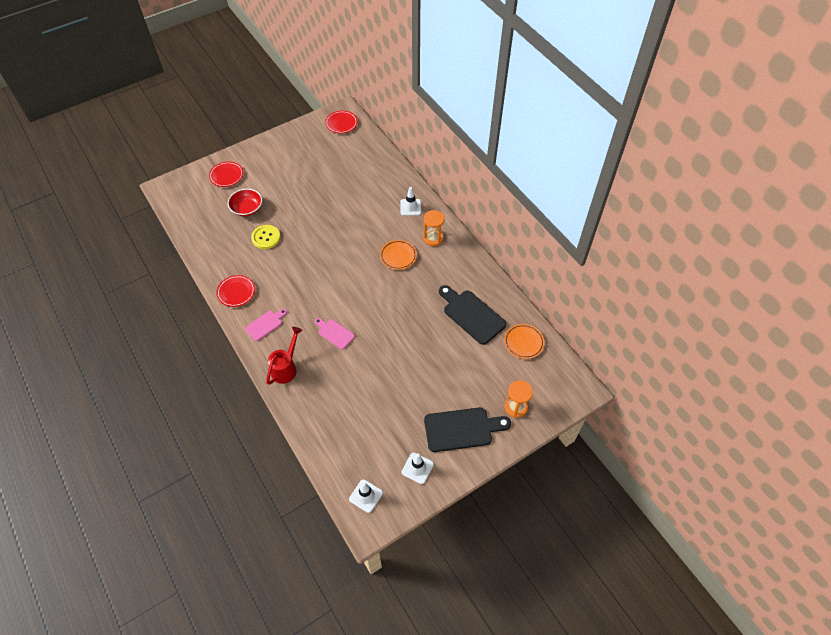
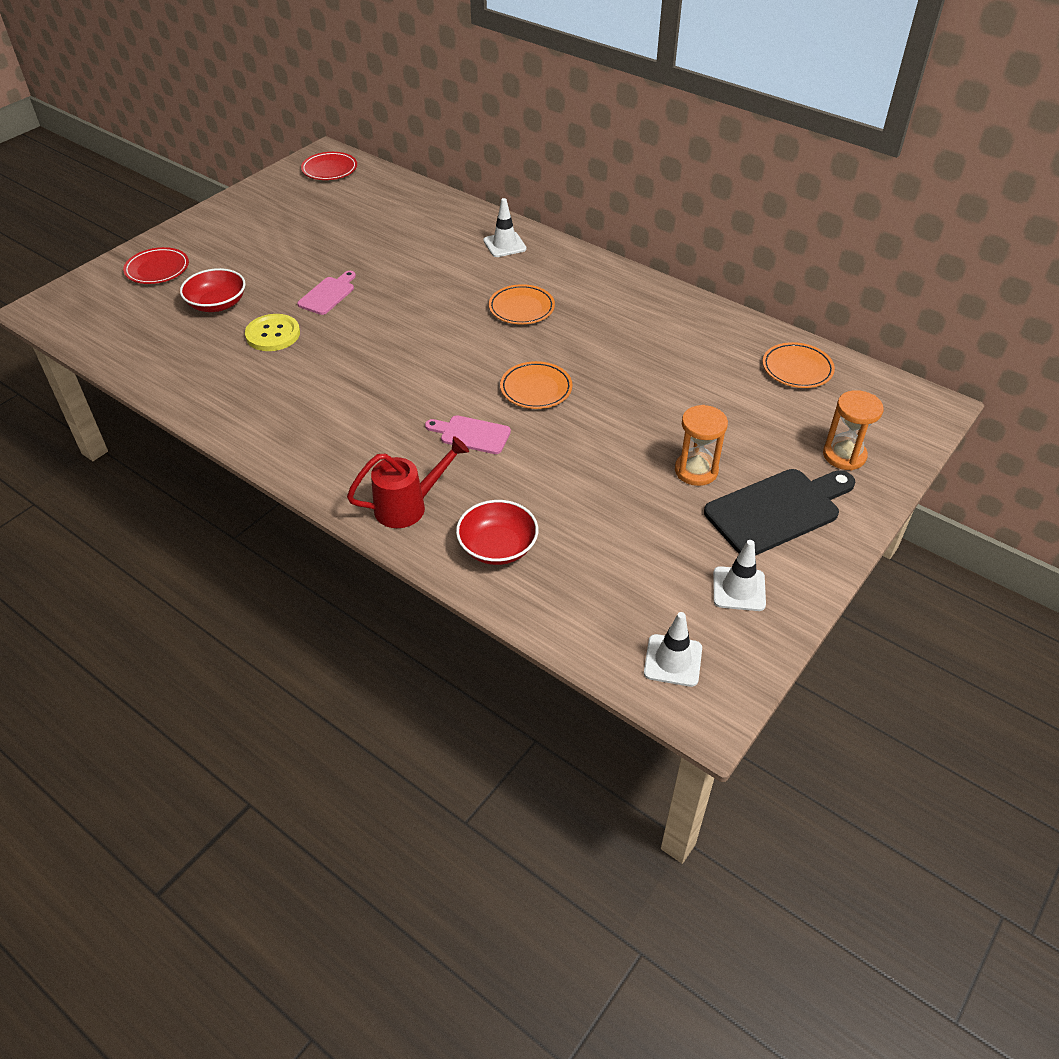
camera: 20 degrees left, 10 degrees down
(236, 292) = (255, 421): red plate -> none
(265, 324) = (335, 454): pink cutting board -> pink cutting board (328, 294)
(286, 367) = (409, 506): red watering can -> red watering can turned 60 degrees clockwise
(316, 405) = (497, 547): none -> red bowl
(380, 313) = (536, 389): none -> orange plate
(433, 238) = (565, 274): orange hourglass -> orange hourglass (696, 471)
(472, 315) = (691, 354): black cutting board -> none

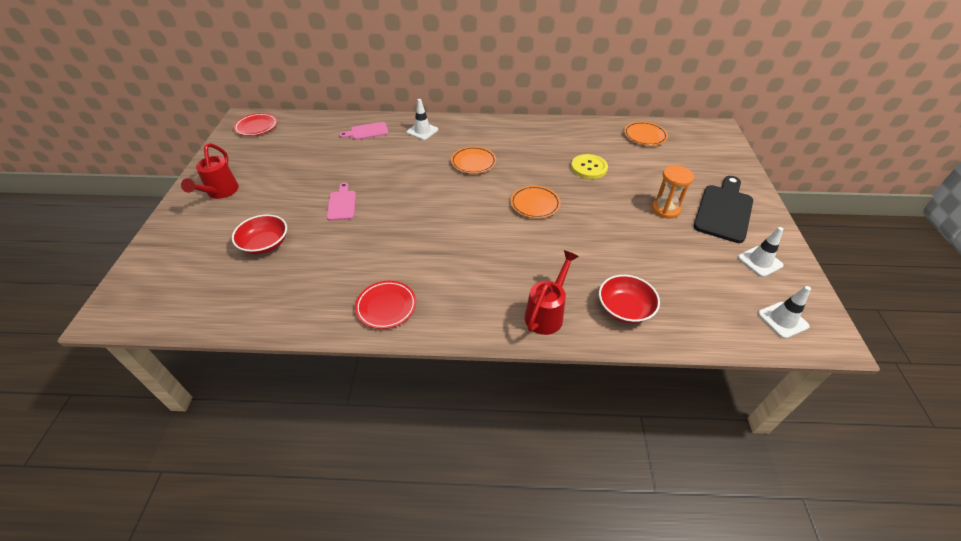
camera: 35 degrees left, 0 degrees up
(157, 269) = (188, 240): red plate -> red plate (386, 306)
(227, 232) = (220, 193): none -> red watering can
(273, 334) = (330, 246): yellow button -> yellow button (589, 168)
(471, 434) = (531, 248): pink cutting board -> pink cutting board (367, 131)
(844, 455) = (715, 169): orange hourglass -> none

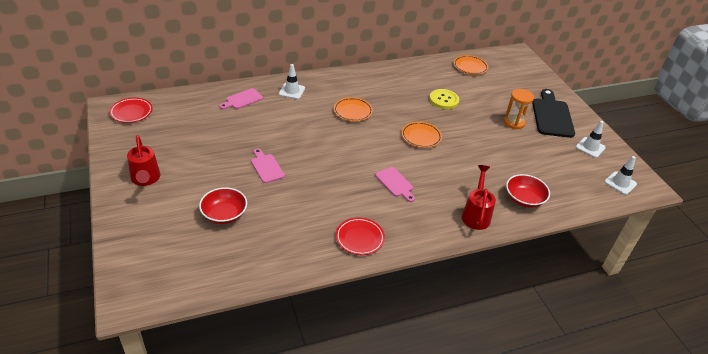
camera: 25 degrees left, 5 degrees down
(469, 252) = (395, 183): none -> pink cutting board

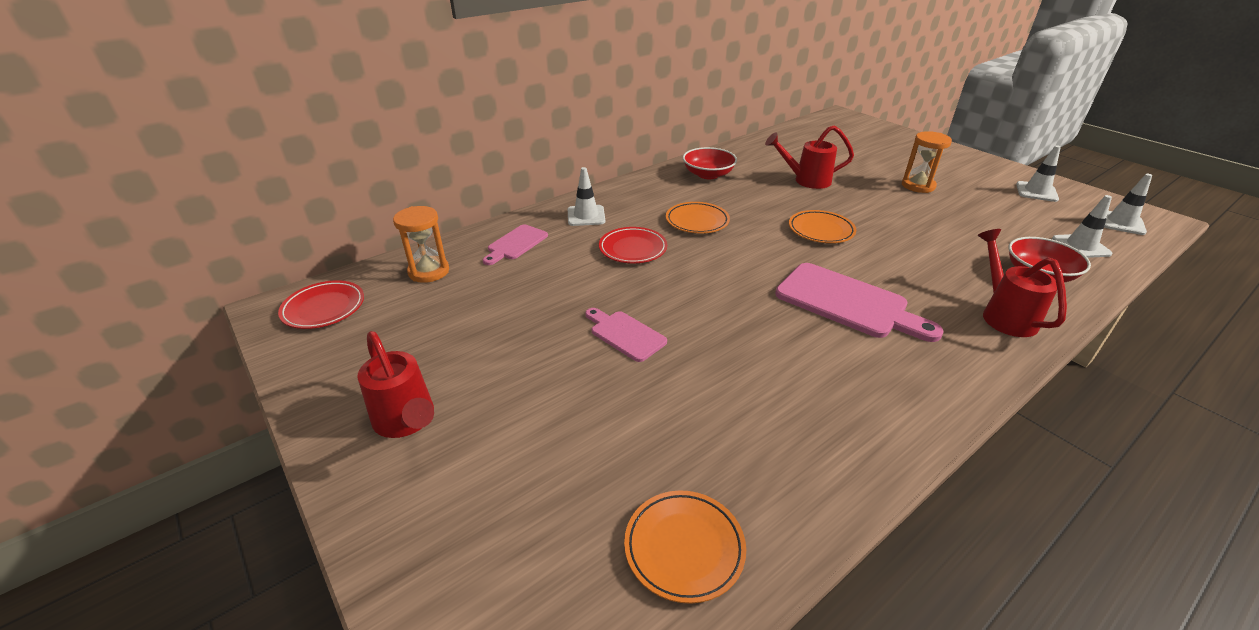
camera: 15 degrees left, 5 degrees down
(190, 105) = (429, 271): none -> orange hourglass
(224, 214) = (605, 443): red bowl -> red bowl (708, 174)
(359, 238) = (877, 409): red plate -> red plate (632, 249)
(395, 183) = (847, 303): pink cutting board -> pink cutting board, size x1.76
(444, 100) = (806, 180): yellow button -> red watering can
(470, 67) = (801, 139): orange plate -> orange plate (684, 548)
(552, 116) = (952, 168): black cutting board -> none
(572, 190) = (1080, 246): none -> white traffic cone

